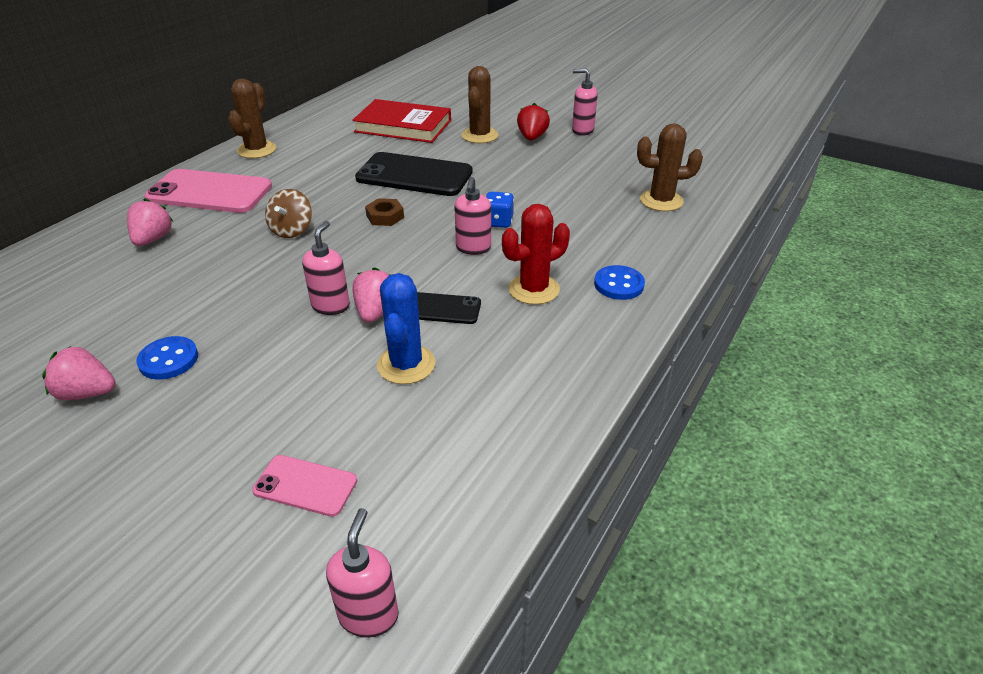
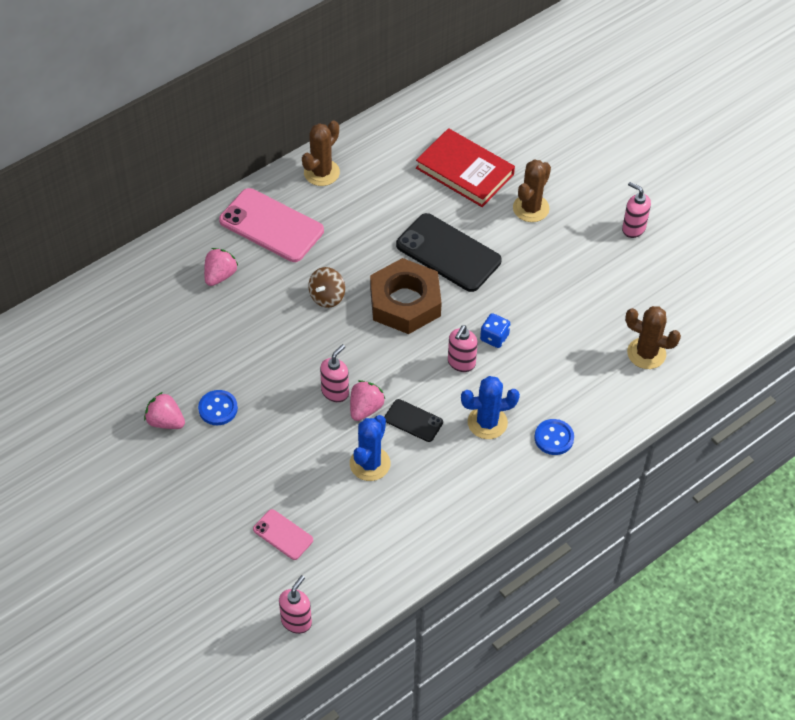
camera: 20 degrees right, 15 degrees up
(385, 216) = (405, 302): brown nut -> brown nut, size x2.37
(532, 137) = (579, 226): red strawberry -> none
(534, 289) = (487, 422): red cactus -> blue cactus

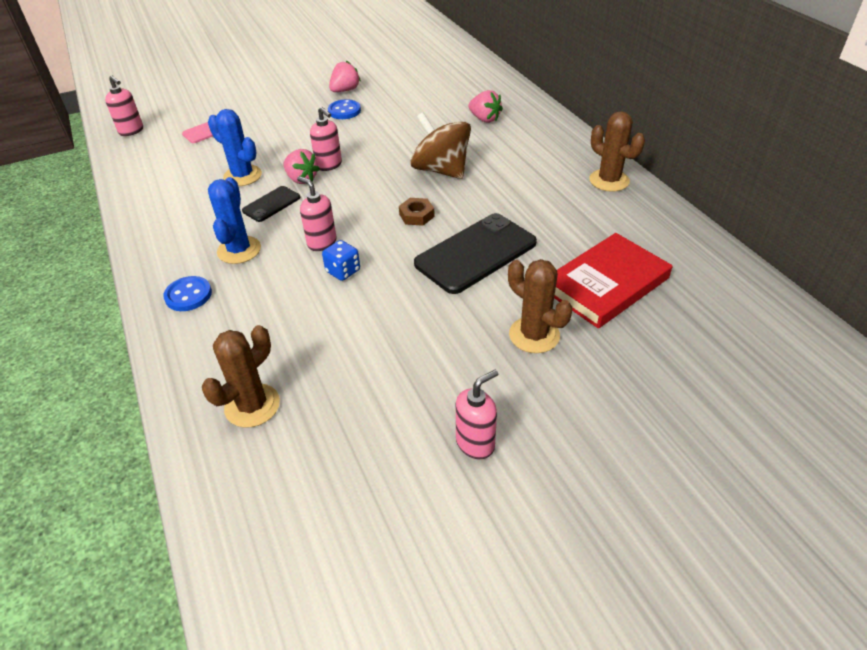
camera: 105 degrees right, 10 degrees down
(271, 226) = (539, 147): pink phone -> none
(327, 297) = (441, 170): brown spinning top -> brown spinning top, size x1.71
(405, 302) = (416, 215): brown nut -> brown nut, size x0.42

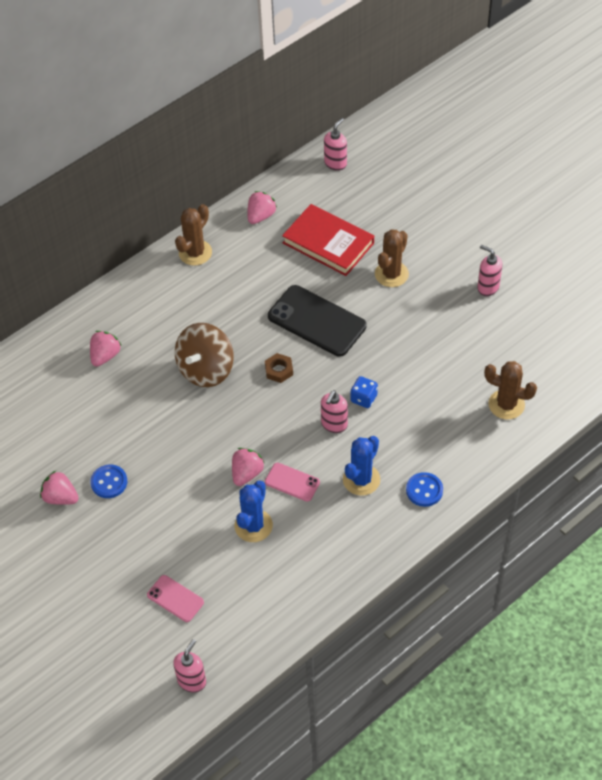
camera: 105 degrees left, 10 degrees up
(239, 250) = (361, 479): blue cactus -> blue cactus turned 45 degrees counterclockwise
(271, 204) = (292, 482): black phone -> pink phone
(329, 165) = (218, 459): pink soap dispenser -> pink soap dispenser (335, 163)
(663, 234) = (261, 216): none -> pink strawberry

